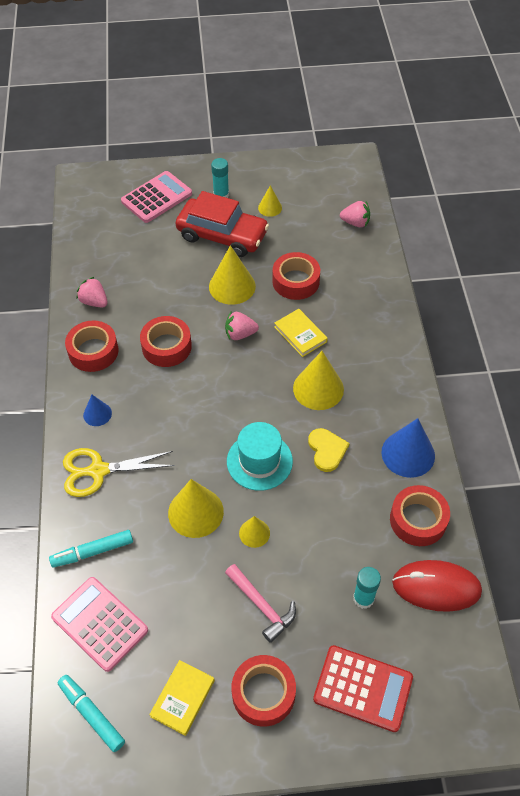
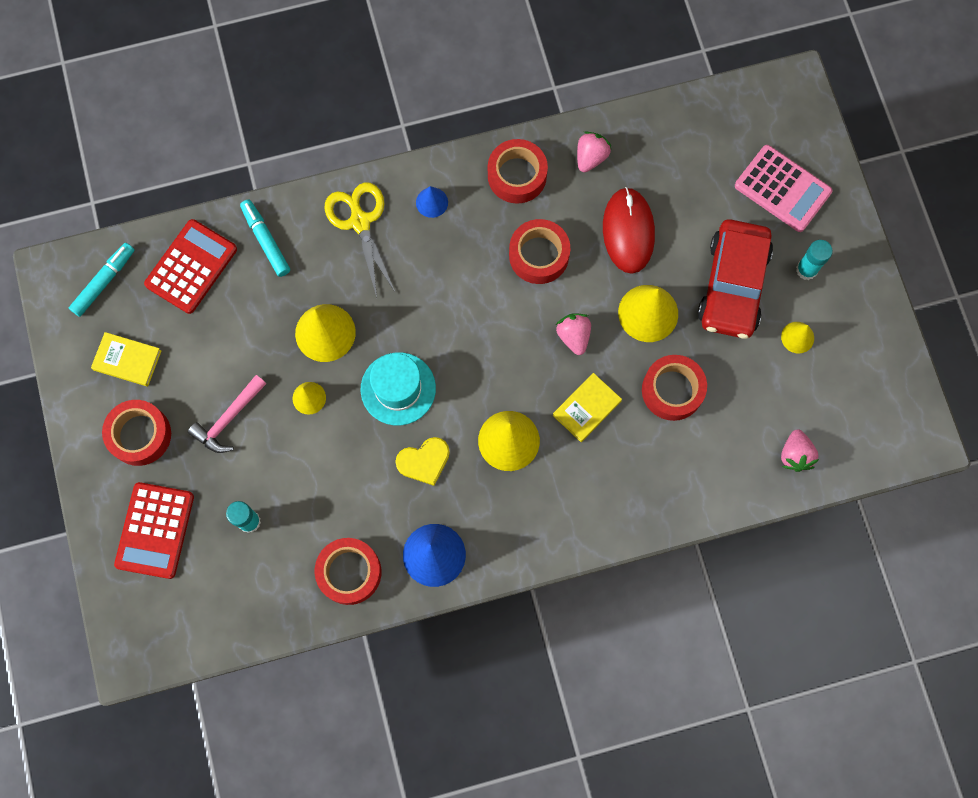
camera: 80 degrees right, 20 degrees up
(100, 624) = (191, 267): pink calculator -> red calculator
(436, 587) = (272, 597): red mouse -> red mouse (628, 231)

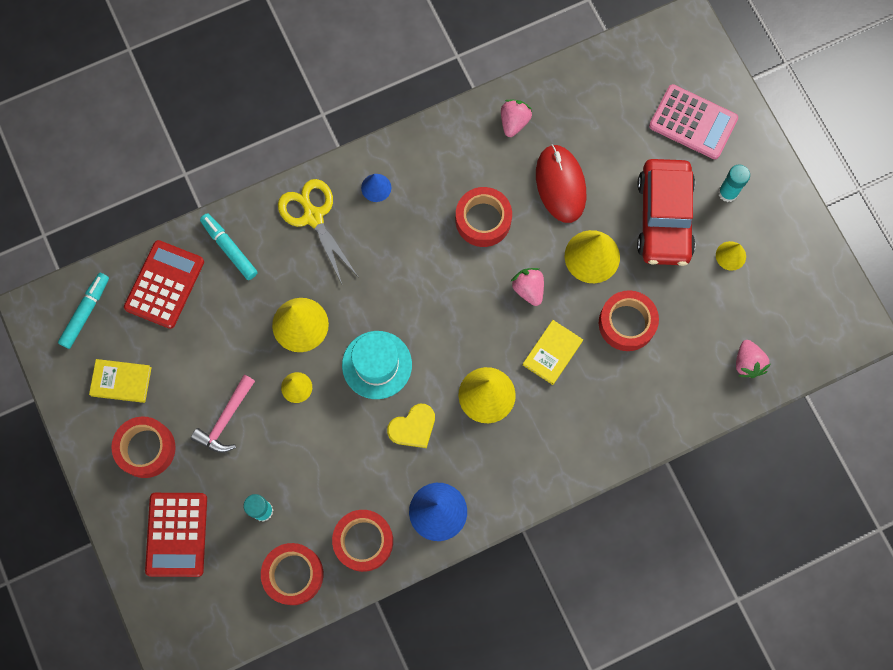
camera: 10 degrees left, 0 degrees up
(517, 175) = (449, 150): red tape -> red tape (293, 574)

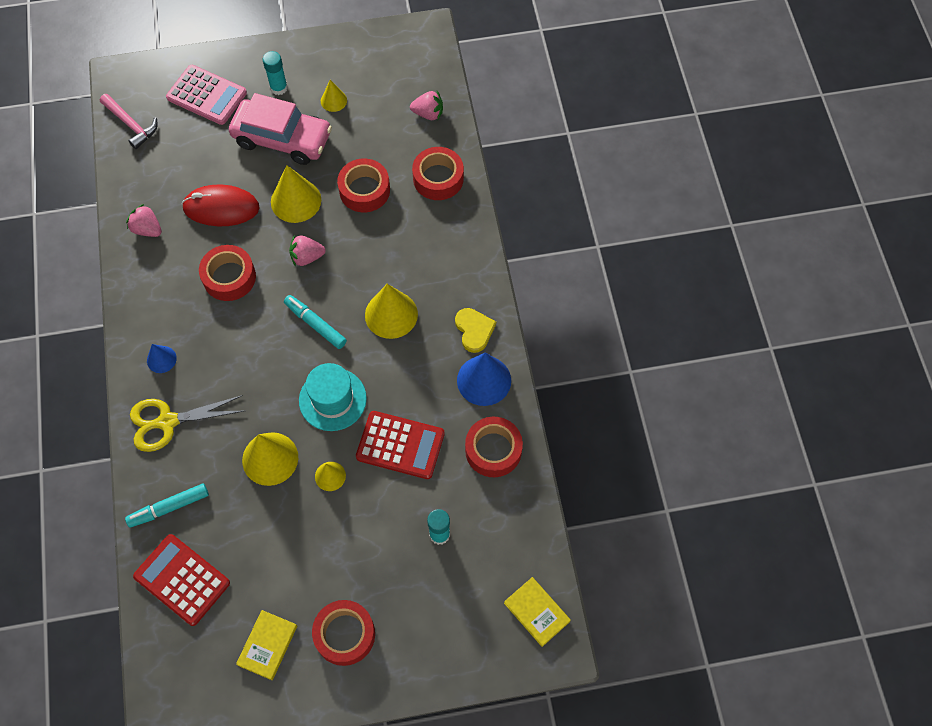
camera: 75 degrees left, 10 degrees down
(86, 312) = (181, 667): turquoise marker -> turquoise marker (315, 324)
(177, 534) = (439, 622): red calculator -> red calculator (400, 445)
(225, 419) = (340, 549): pink hammer -> pink hammer (131, 125)
(293, 574) = (507, 520): red tape -> red tape (438, 178)
(413, 427) = (401, 382): yellow heart -> yellow heart (474, 330)
(552, 353) = (371, 253): yellow book -> yellow book (536, 612)
(664, 218) = (282, 139): red car -> pink car
(693, 122) = (207, 95): pink calculator -> pink calculator turned 75 degrees clockwise

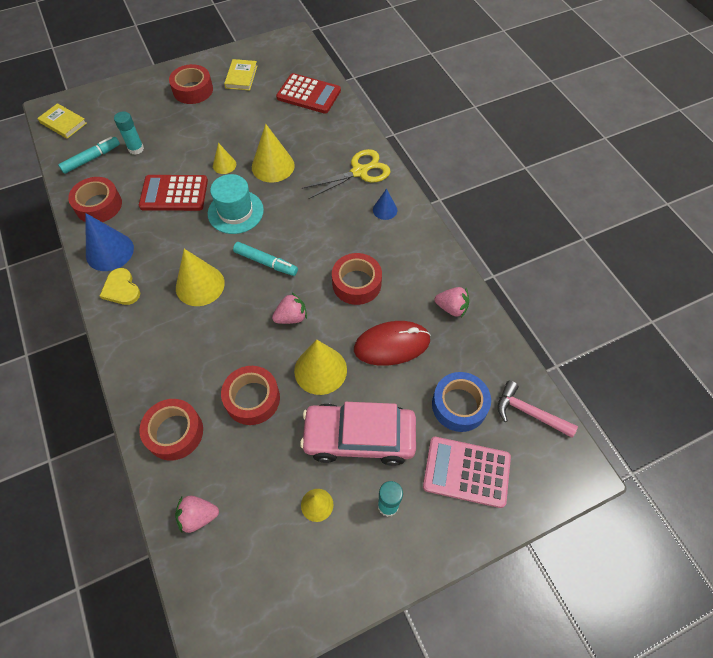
camera: 165 degrees right, 5 degrees down
(169, 508) = (334, 126): turquoise marker -> turquoise marker (91, 158)
(186, 143) = (459, 405): none -> blue tape

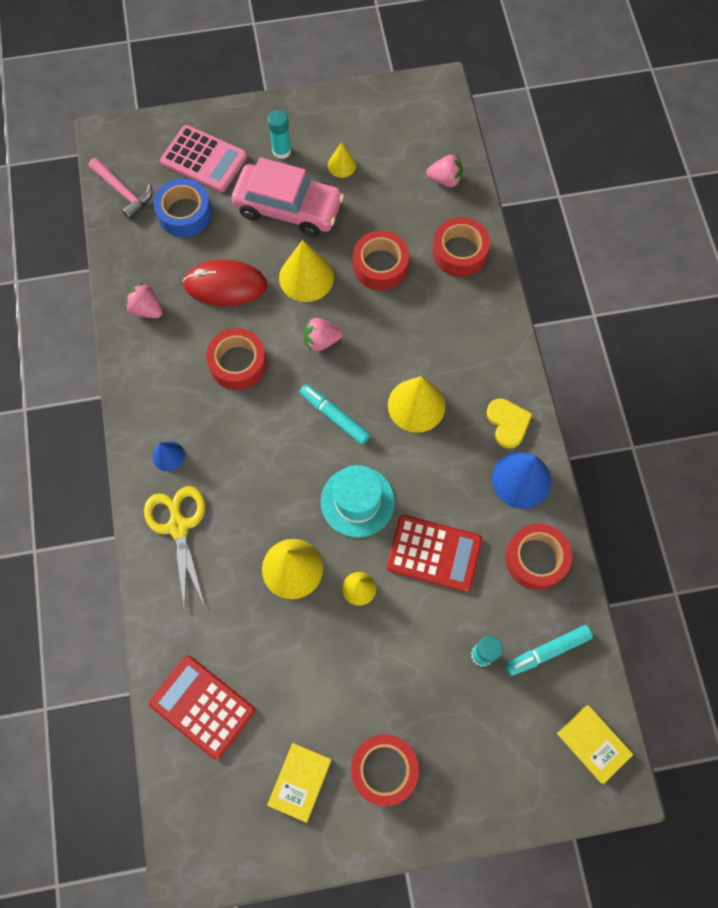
camera: 165 degrees left, 10 degrees up
(359, 172) = (178, 527): yellow scissors -> yellow scissors turned 90 degrees clockwise

